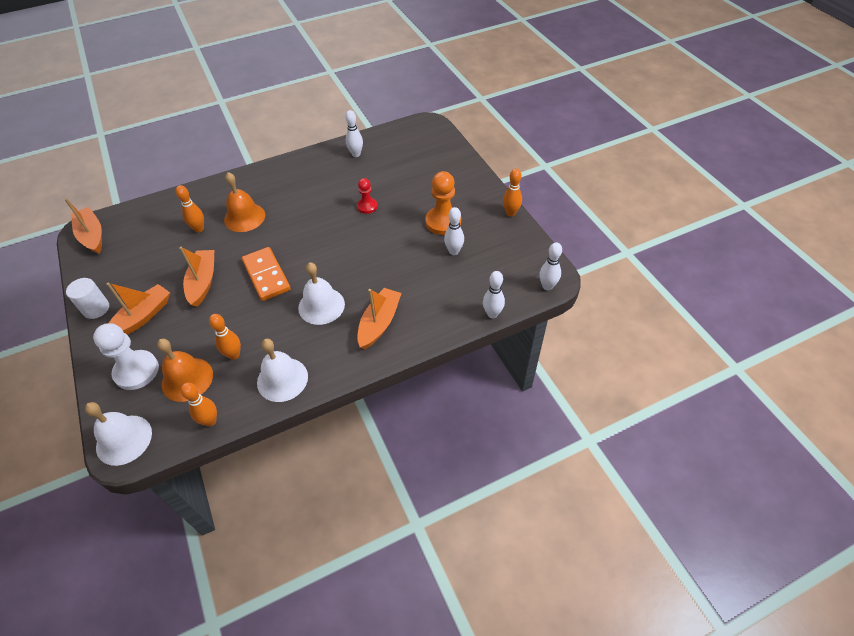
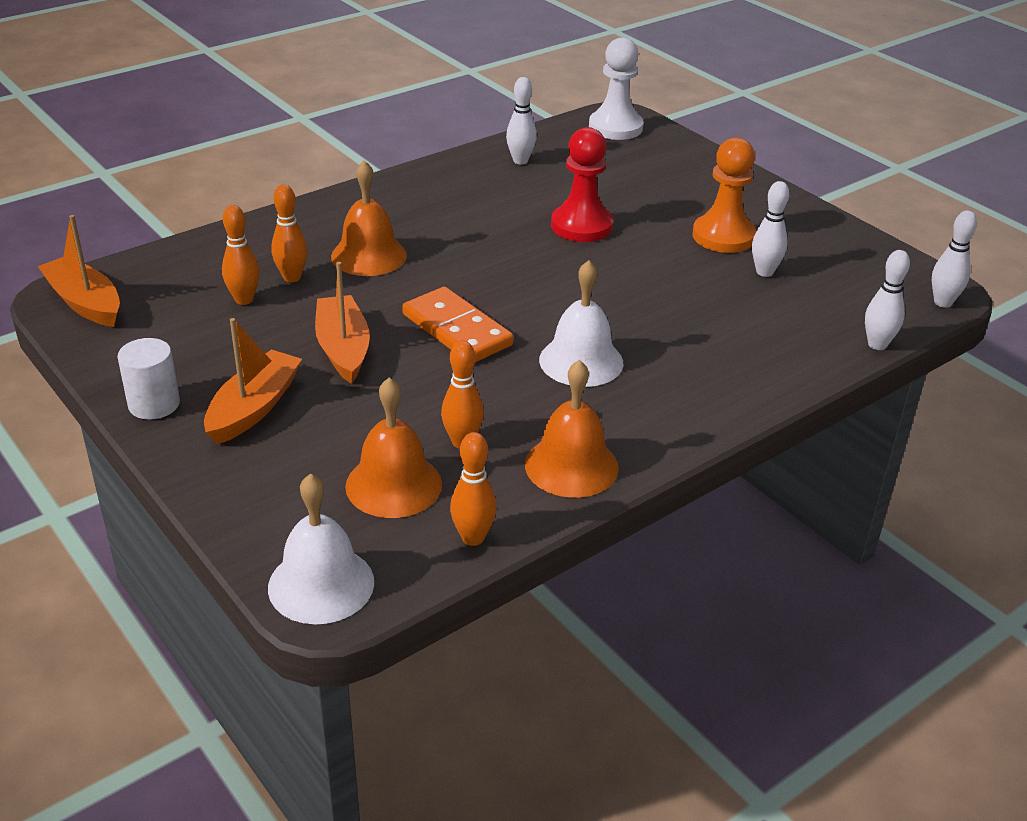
camera: 15 degrees left, 15 degrees down
(136, 371) = (288, 484): white pawn -> white pawn (615, 127)
(282, 379) = (571, 466): white bell -> orange bell
(367, 206) = (581, 226): red pawn -> red pawn, size x1.72
(379, 323) = (696, 374): orange boat -> none
(510, 213) = (827, 217): orange bowling pin -> orange bowling pin (244, 300)

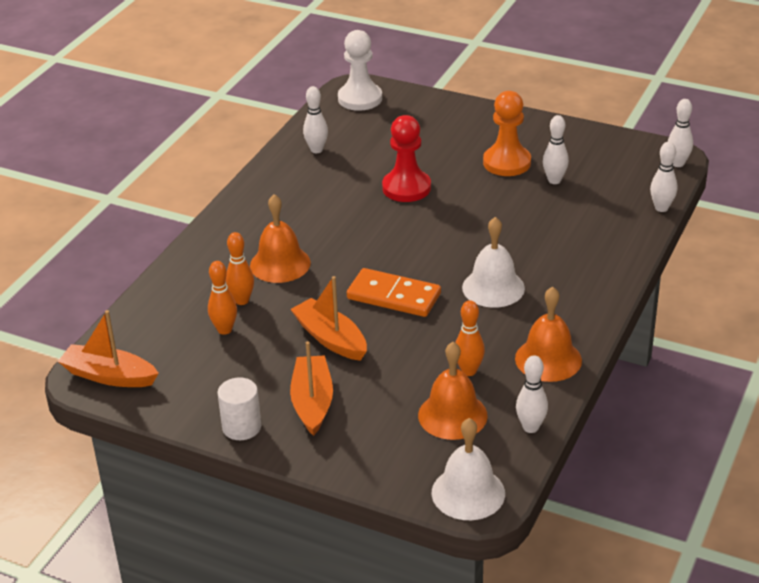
camera: 25 degrees left, 0 degrees up
(473, 538) = (530, 427): orange bowling pin -> white bowling pin

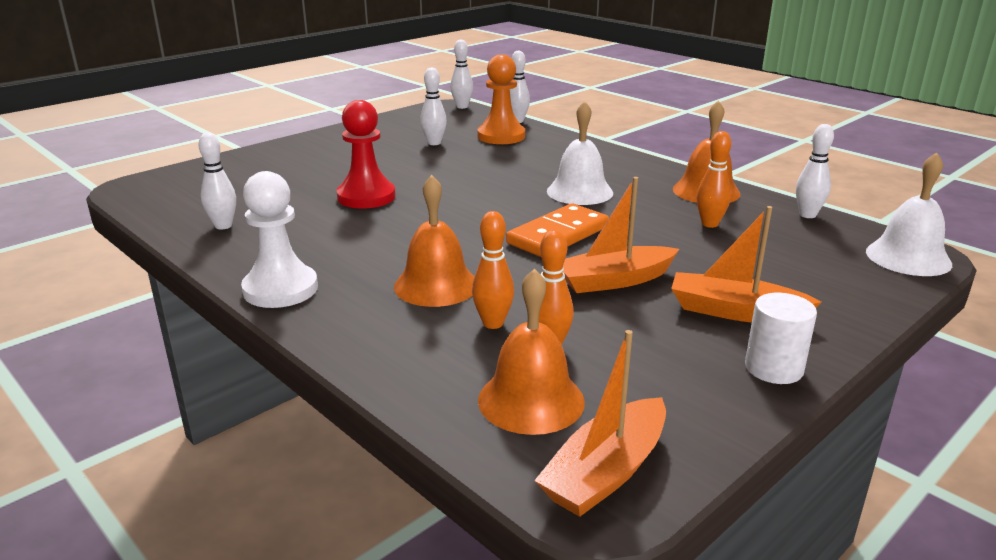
camera: 70 degrees left, 10 degrees down
(360, 99) = (159, 188): white pawn -> white pawn (280, 289)
(452, 415) = (780, 243): orange bell -> orange bell (531, 400)
(507, 163) = (382, 153): orange pawn -> orange pawn (501, 136)

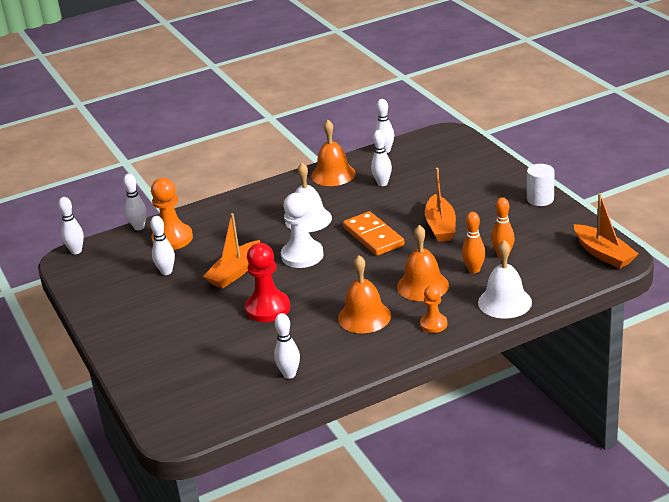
camera: 70 degrees left, 5 degrees up
(280, 289) = (405, 344): white pawn -> white pawn (302, 256)
(330, 305) = (433, 324): none -> orange pawn
(531, 400) = (548, 266): orange bell -> orange bell (364, 317)
(709, 224) = (382, 183): orange bowling pin -> white bowling pin
(735, 312) = (487, 198): orange boat -> orange boat (235, 272)
(908, 257) = (450, 137): white bell -> white bell (504, 302)

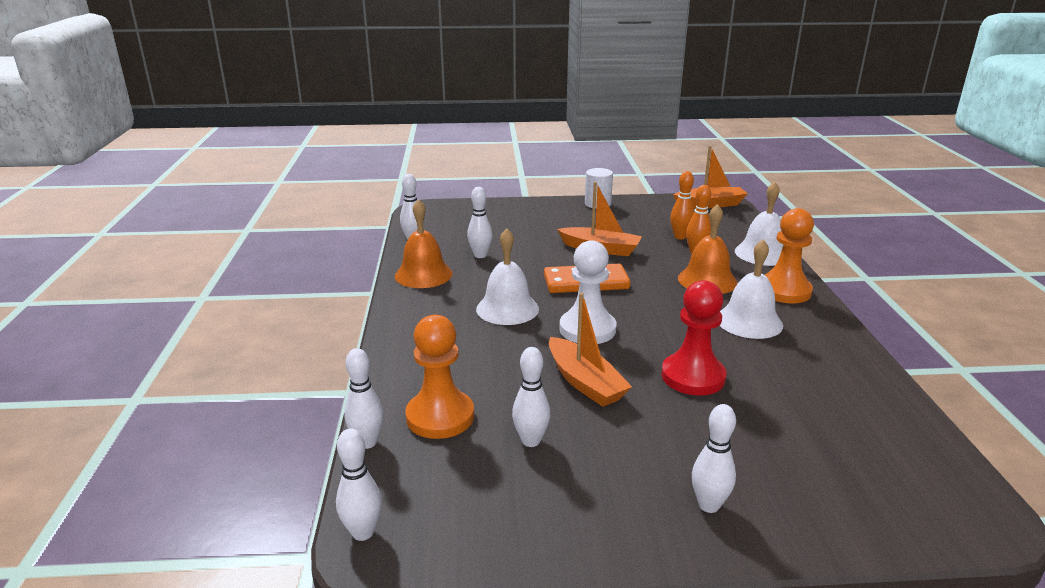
camera: 70 degrees left, 5 degrees down
(289, 374) = (853, 392): white bowling pin -> white bowling pin (708, 505)
(364, 317) = (749, 321): orange bell -> white bell
(433, 324) = (784, 291): orange pawn -> orange pawn, size x1.72

